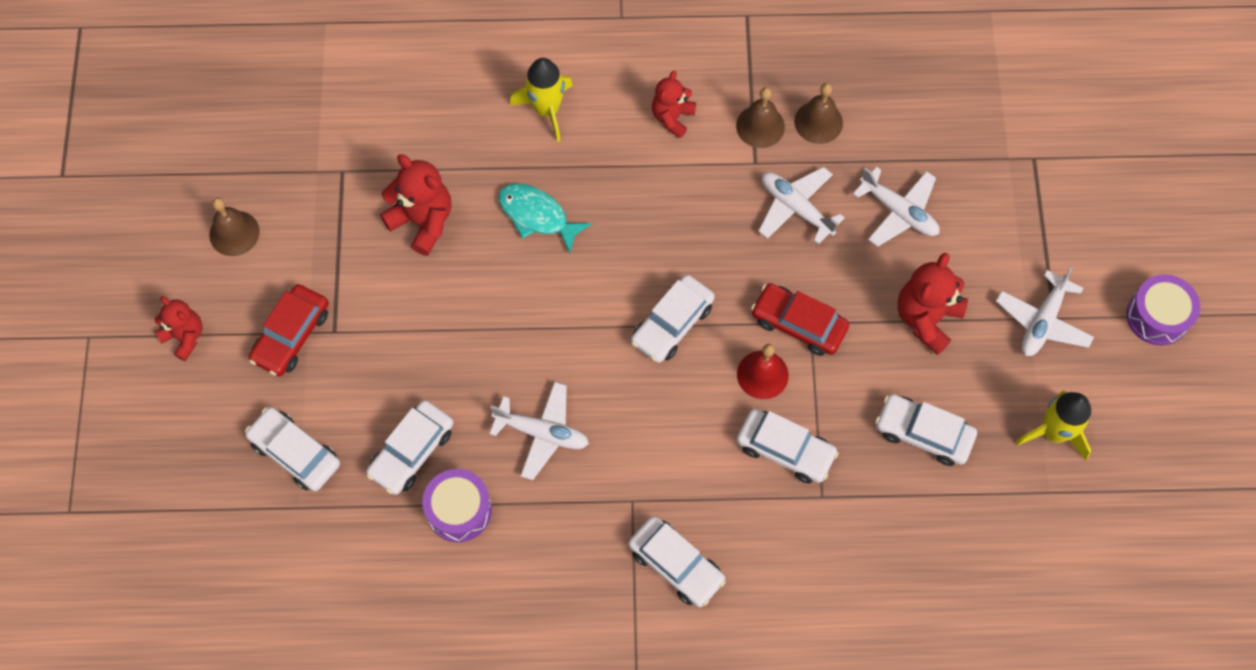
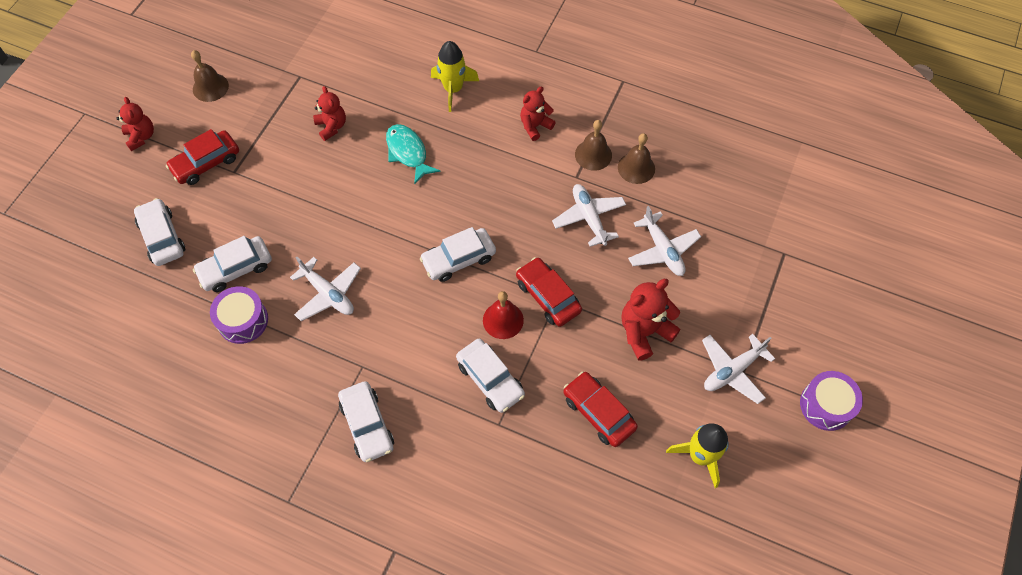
camera: 25 degrees right, 5 degrees down
(422, 221) = (331, 126): red teddy bear -> red teddy bear, size x0.66
(923, 433) = (598, 412): white car -> red car

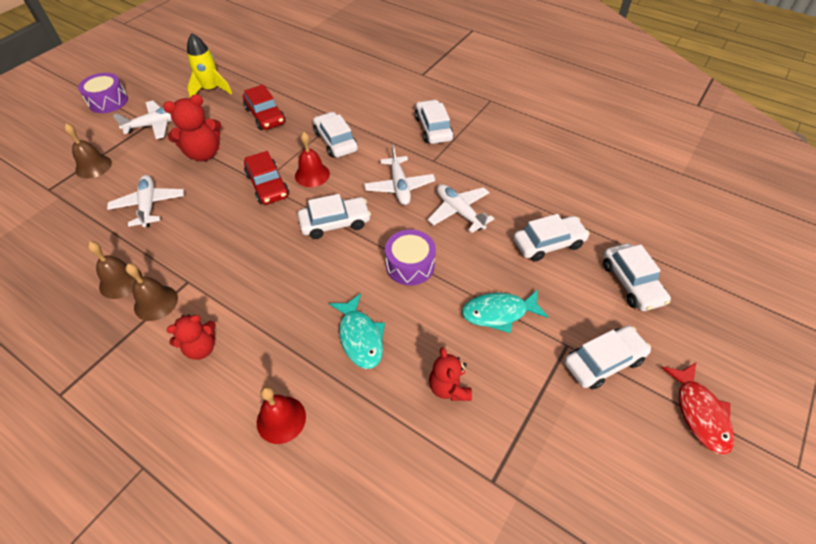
camera: 170 degrees left, 10 degrees down
(141, 137) = (699, 413): red teddy bear -> red fish
(206, 163) = (603, 361): red car -> white car
(210, 87) = (624, 484): brown bell -> brown bell (93, 166)
(243, 320) = (535, 202): purple drum -> purple drum (410, 265)
(290, 190) = (499, 313): none -> turquoise fish
(453, 89) = (281, 419): yellow rocket -> red bell
(589, 218) = (198, 240): white plane -> white plane (399, 186)

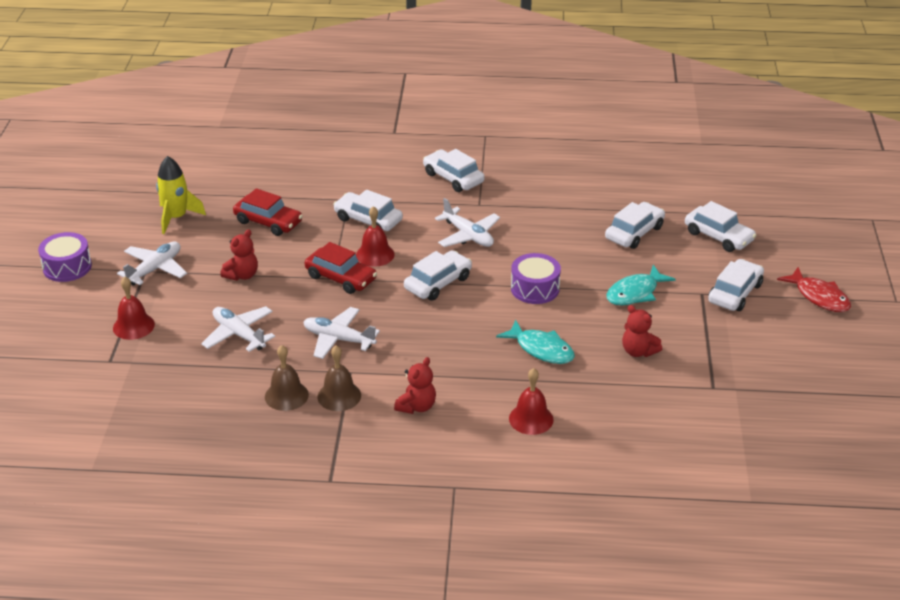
camera: 30 degrees left, 15 degrees down
(93, 166) = (133, 326): brown bell -> red bell
(204, 153) = (242, 275): red teddy bear -> red teddy bear, size x0.66
(459, 212) = (540, 236): white plane -> white plane (339, 339)

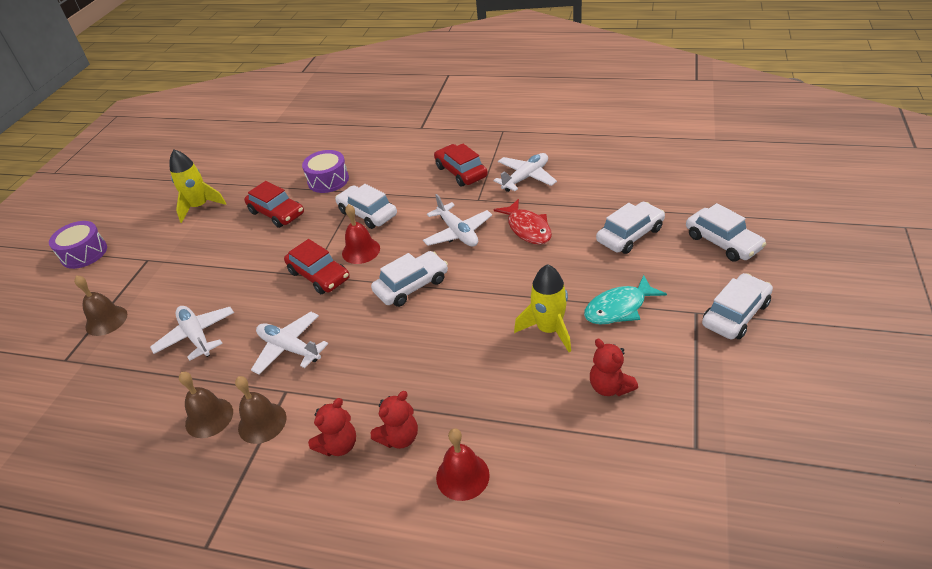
camera: 15 degrees right, 5 degrees up
(133, 326) = (106, 320): red bell -> brown bell
(155, 269) = (156, 259): white plane -> white plane (526, 178)
(242, 275) = (229, 268): red teddy bear -> red teddy bear (399, 437)
(453, 178) = (461, 172): white car -> red car
(535, 288) = (510, 297): purple drum -> purple drum (328, 180)
(541, 349) = (498, 376): turquoise fish -> none
(577, 312) = (549, 329): none -> yellow rocket
(819, 297) = (839, 324): red fish -> red fish (527, 228)

